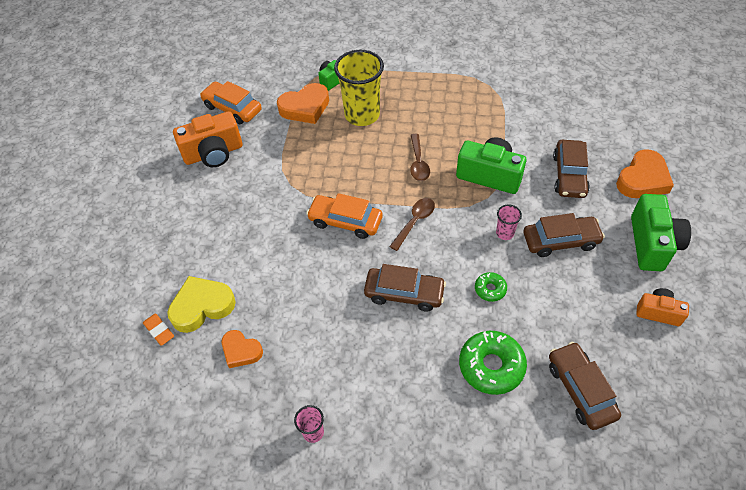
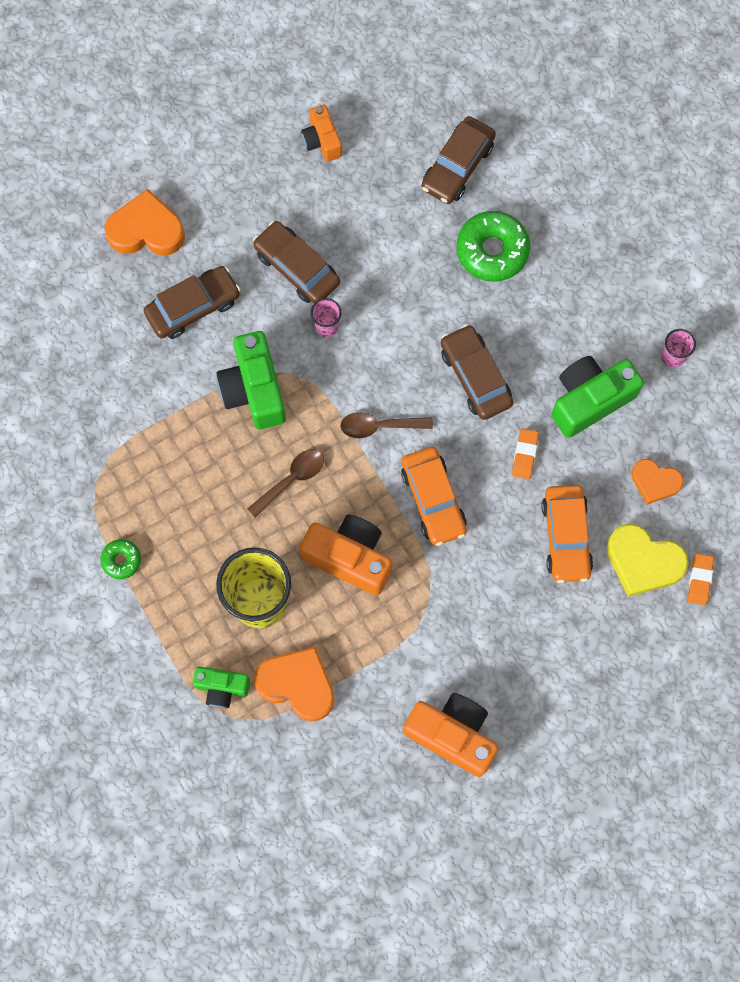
camera: 130 degrees left, 20 degrees up
(232, 108) = (365, 779): orange car -> orange car (566, 536)
(241, 351) = (655, 482): orange heart -> orange heart turned 120 degrees clockwise
(328, 287) = (524, 454): none -> orange eraser
(349, 163) = (349, 557): none -> orange camera
(490, 289) = (408, 300): green donut -> green donut (121, 560)
(652, 244) = (236, 181): green camera -> green camera (589, 400)

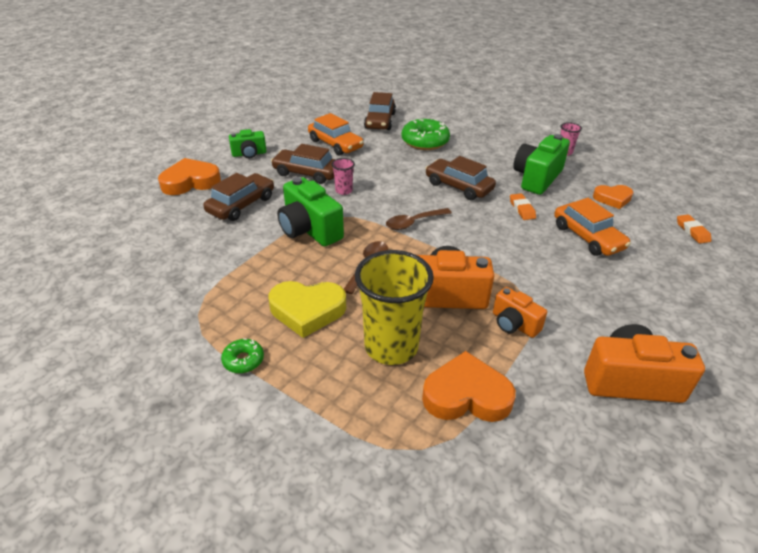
camera: 25 degrees left, 35 degrees down
(222, 688) = (396, 426): green camera -> green camera (249, 154)
(322, 140) = (293, 129): orange camera -> orange camera (514, 324)
(433, 499) = (481, 246): orange car -> orange car (335, 144)
(643, 562) = (649, 234): yellow heart -> yellow heart (307, 311)

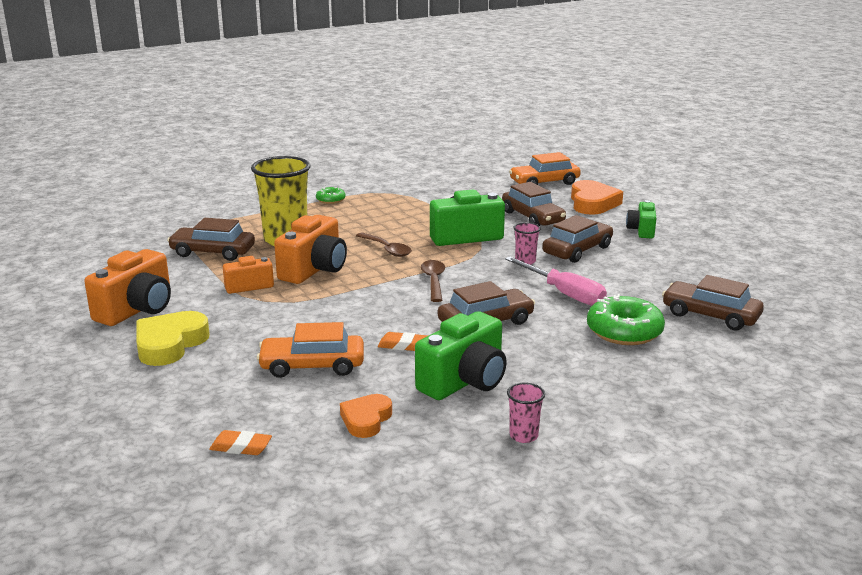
camera: 115 degrees right, 15 degrees down
(307, 311) = (356, 221): yellow heart -> yellow heart (170, 344)
(335, 144) = (645, 275): orange car -> orange car (544, 182)
(389, 167) = (564, 294): none -> pink screwdriver
(466, 395) = (213, 252): orange heart -> brown car
(537, 178) = (464, 381): green camera -> green camera turned 75 degrees clockwise

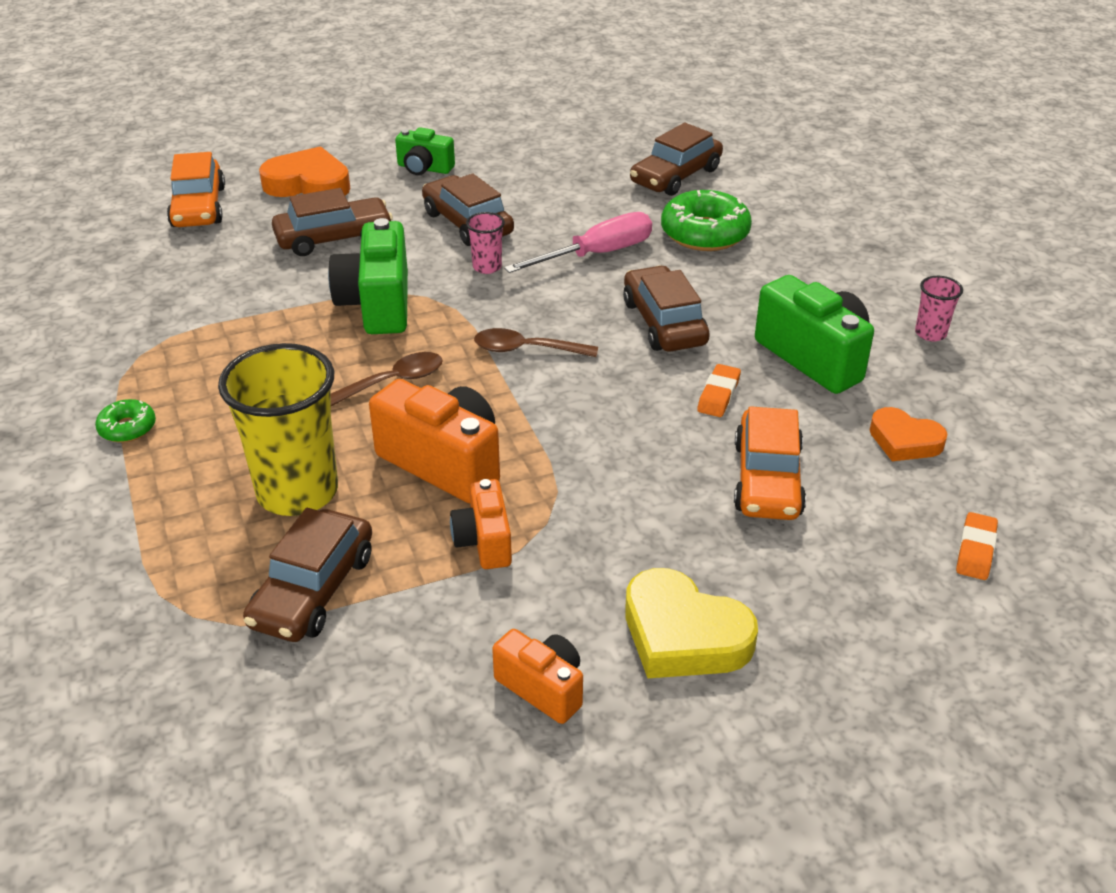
camera: 80 degrees left, 15 degrees up
(137, 310) = (542, 688): orange camera -> orange camera, size x0.59

